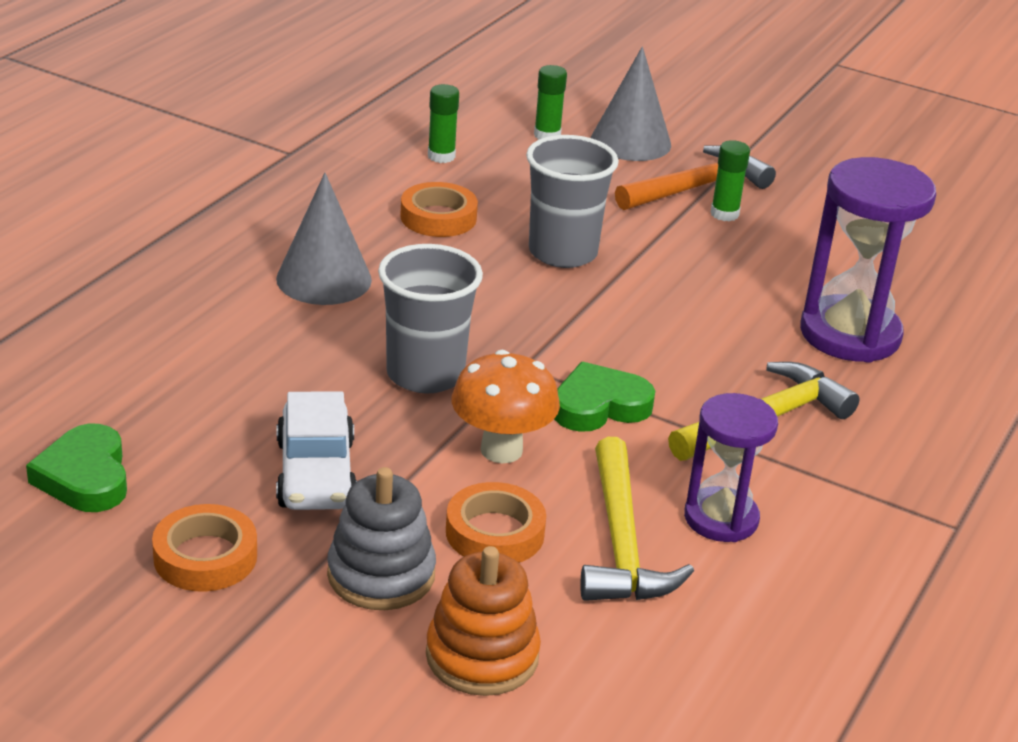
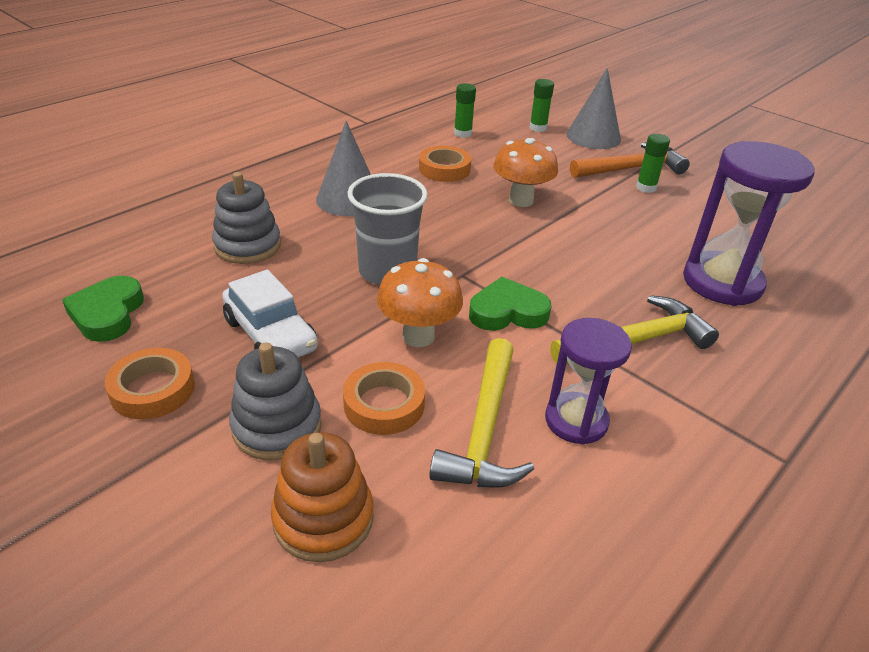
camera: 15 degrees right, 5 degrees up
(219, 363) = (248, 246): none -> grey stacking toy
(316, 474) = (271, 335): white car -> white car turned 45 degrees counterclockwise
(563, 253) = (521, 200): grey cup -> orange mushroom

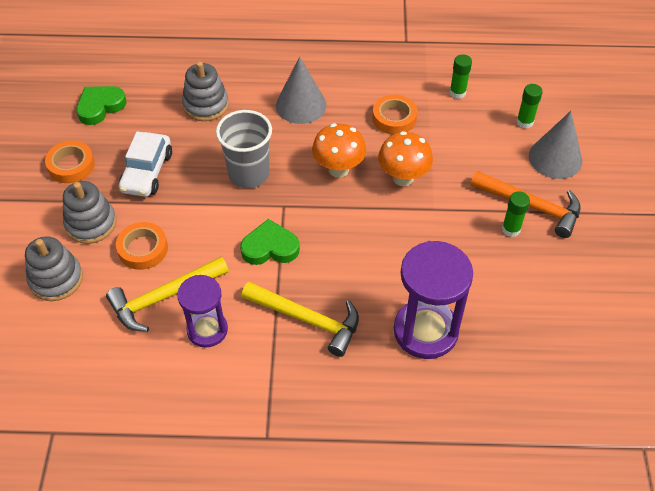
camera: 50 degrees right, 15 degrees up
(323, 519) = (56, 279): orange stacking toy -> grey stacking toy
(418, 336) = (207, 226): orange mushroom -> orange mushroom (338, 169)
(507, 312) = (270, 247): green heart -> green heart turned 45 degrees counterclockwise

